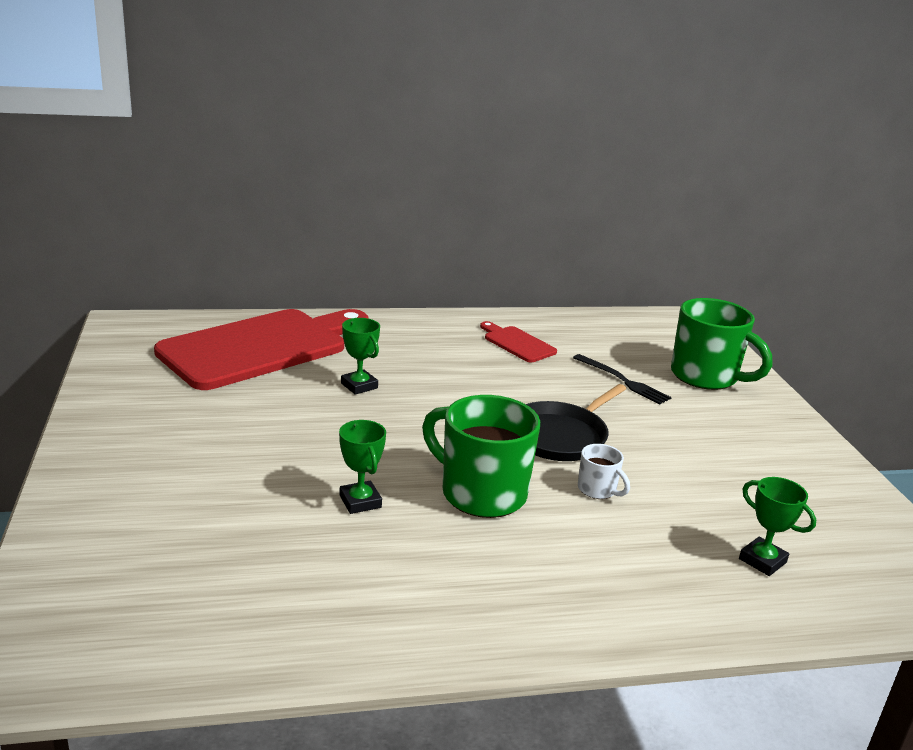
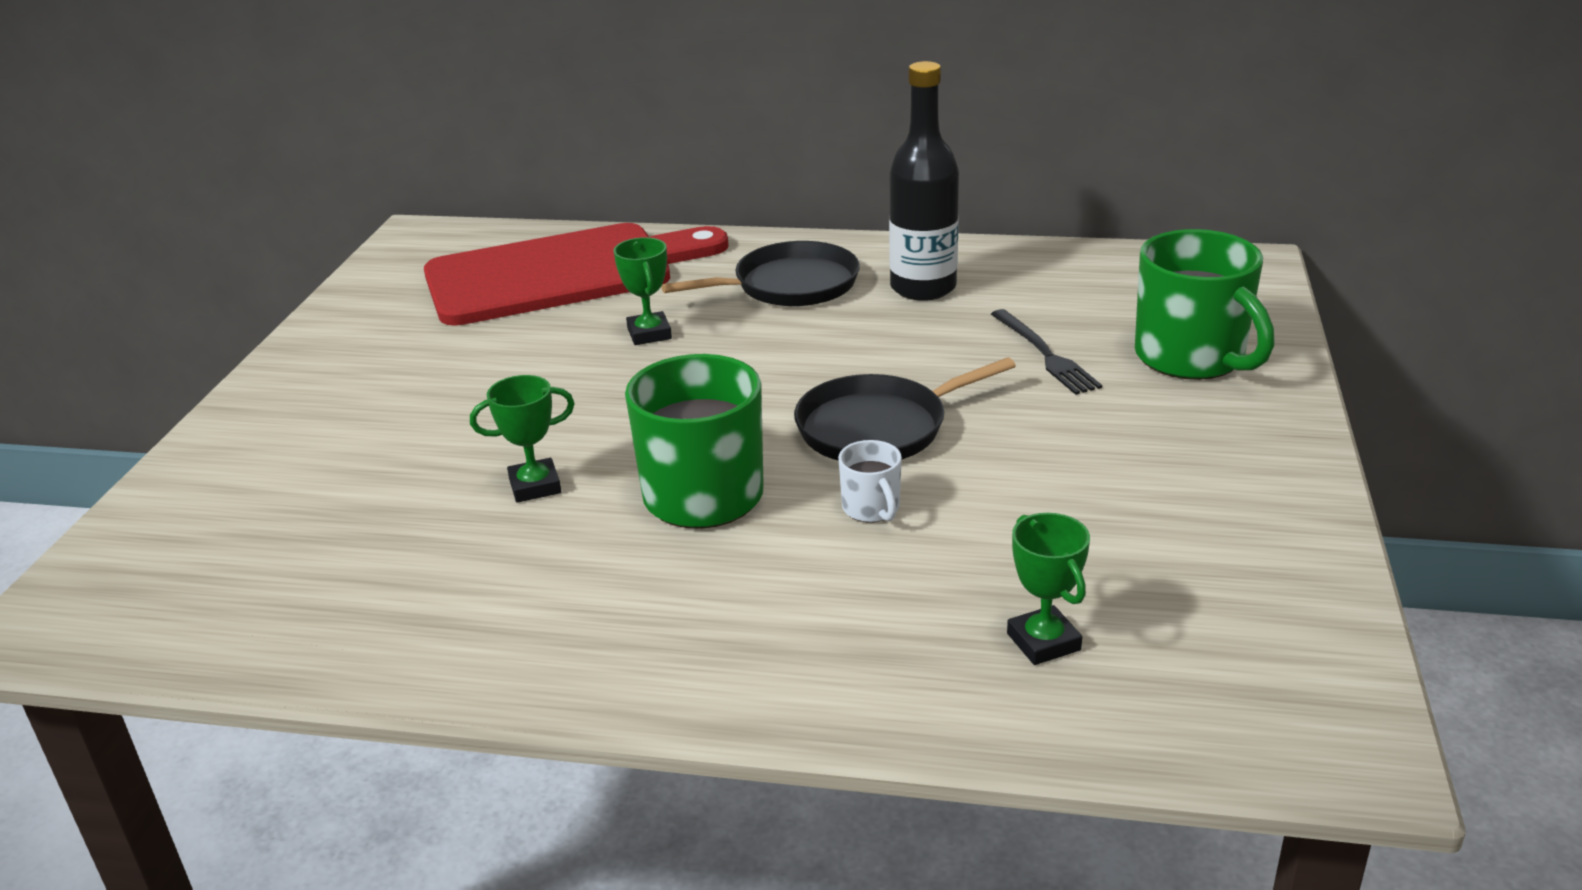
camera: 25 degrees right, 5 degrees up
(360, 501) = (535, 486): green trophy -> green trophy turned 75 degrees clockwise
(430, 346) = (789, 285): none -> black pan
(517, 343) = (923, 288): red cutting board -> black bottle

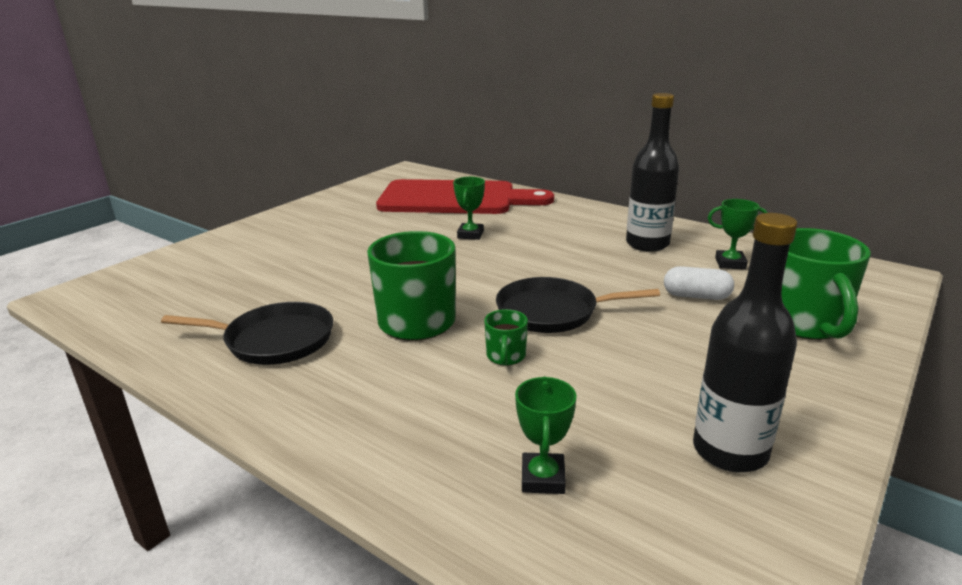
camera: 25 degrees right, 5 degrees down
(535, 486) = (338, 293): green trophy -> green trophy (730, 263)
(789, 285) = (569, 227): black pan -> black pan (274, 340)
(871, 509) = (505, 356): white mug -> green mug
(1044, 354) = (696, 296): black fork -> white capsule
(1215, 542) = (730, 451): none -> black bottle

